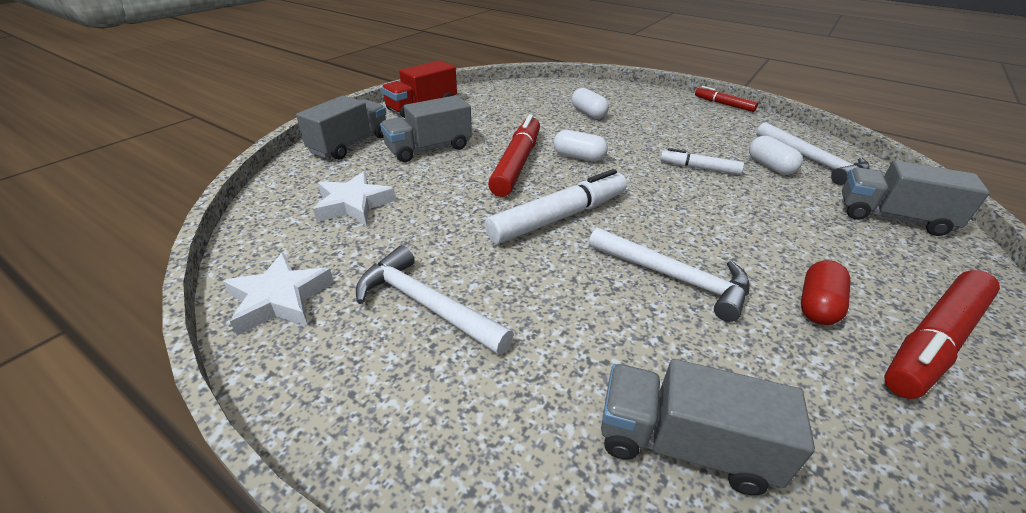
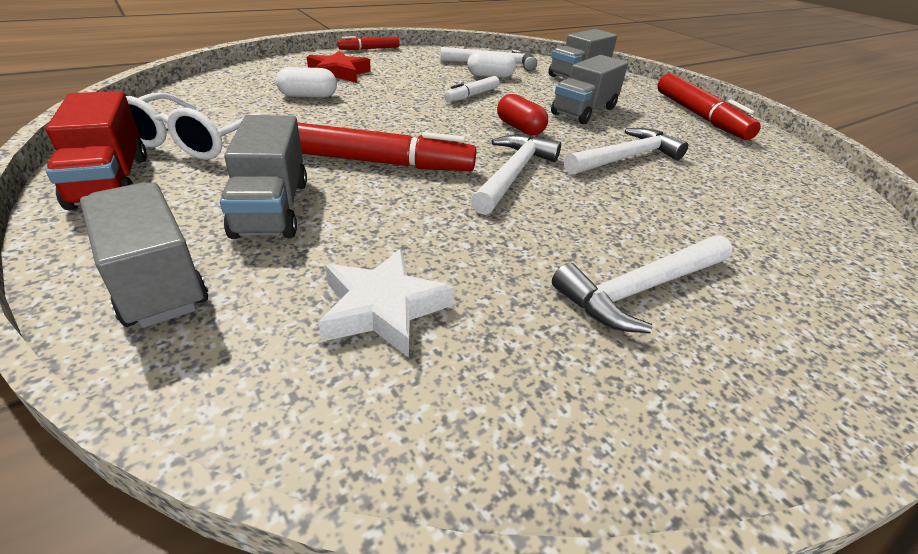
camera: 70 degrees left, 0 degrees up
(280, 299) = (609, 423): white star -> none
(482, 108) = (195, 141): none -> white glasses
(517, 164) = (383, 163): red marker -> red marker turned 150 degrees clockwise
(559, 217) = (513, 174): white marker -> white hammer
(578, 157) = (403, 130): white capsule -> none
(648, 109) = (338, 73): none -> red star
(683, 444) = (798, 214): grey truck -> grey truck (584, 111)
(817, 305) = (665, 128): red capsule -> red capsule (519, 128)

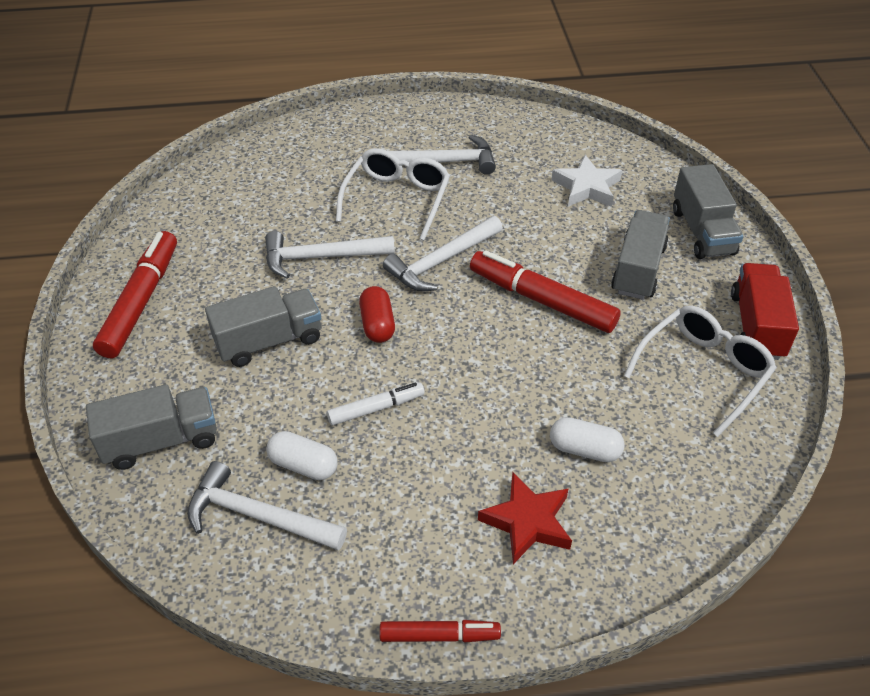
camera: 150 degrees left, 10 degrees up
(632, 222) = (397, 199): none -> white glasses

